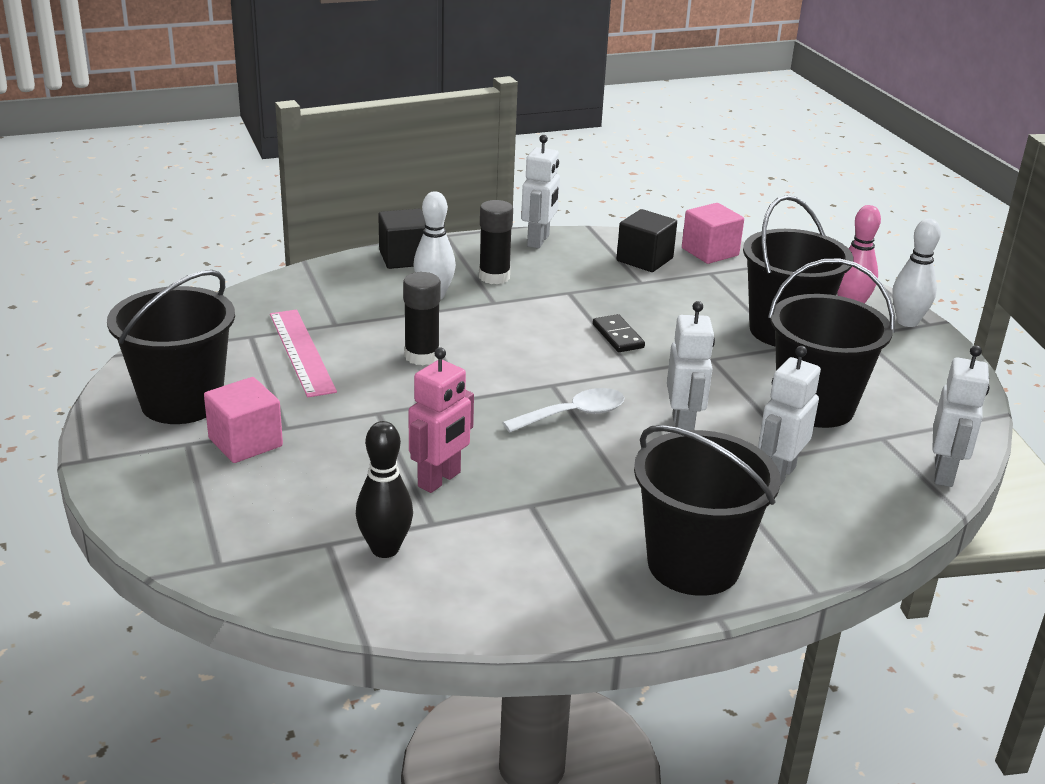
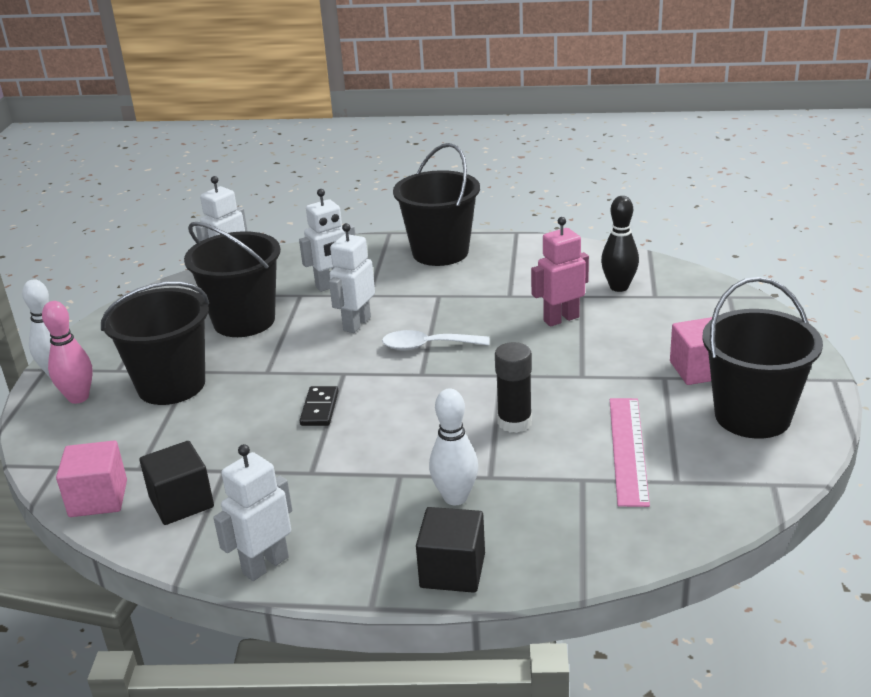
camera: 150 degrees left, 0 degrees up
(494, 277) = (369, 512): black glue stick -> none

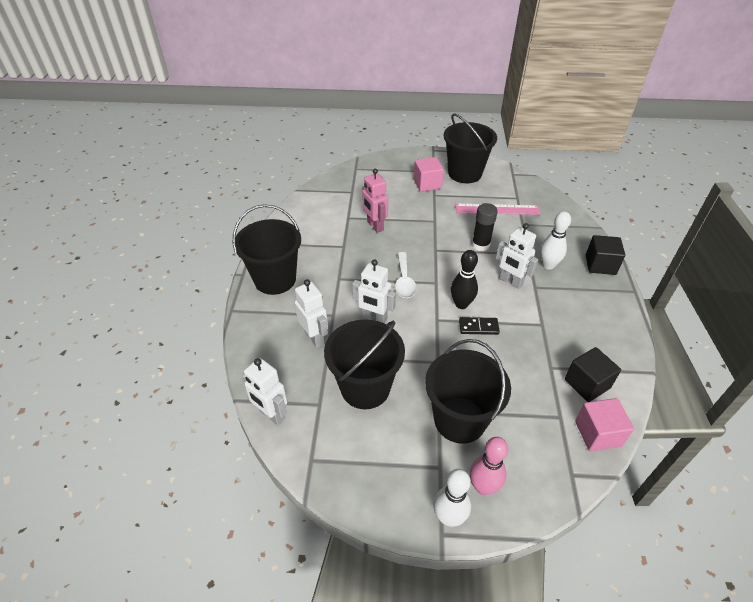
camera: 95 degrees left, 15 degrees up
(265, 565) = (623, 334): white robot -> white robot (510, 282)
(619, 287) = (340, 203): black bowling pin -> black bowling pin (461, 304)

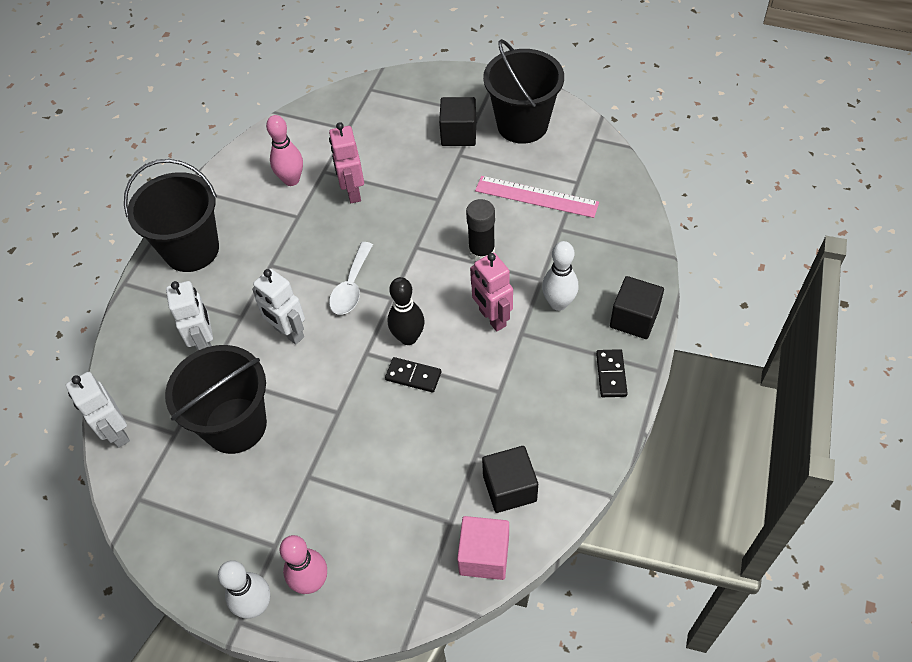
camera: 20 degrees right, 10 degrees up
(328, 226) = (291, 180): none -> pink bowling pin
(427, 184) = (458, 134): pink cube -> black cube
(459, 420) = (326, 494): black bucket -> none
(510, 282) = (492, 318): white robot -> pink robot
(607, 299) = (611, 374): none -> black domino

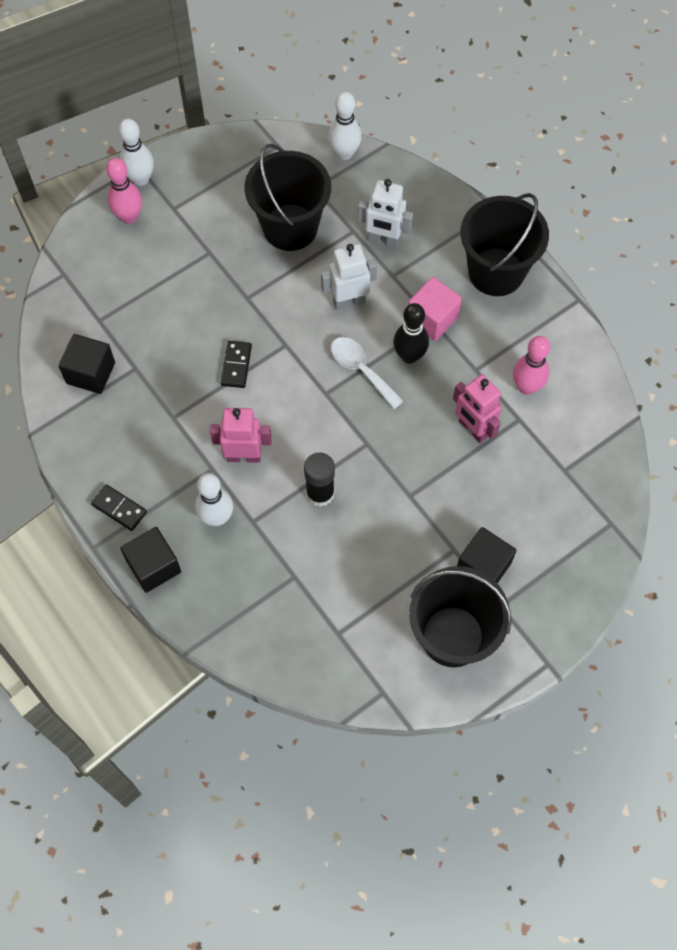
camera: 120 degrees right, 10 degrees up
(117, 432) = (344, 153): white robot -> white bowling pin
(352, 192) = (473, 429): pink robot -> pink robot turned 150 degrees counterclockwise
(408, 337) = (275, 383): black bowling pin -> black bowling pin (409, 356)
(413, 376) = (236, 365): black domino -> black domino turned 45 degrees counterclockwise
(484, 556) = (58, 326): pink cube -> pink cube (432, 318)
(536, 197) = (347, 582): pink ruler -> none

